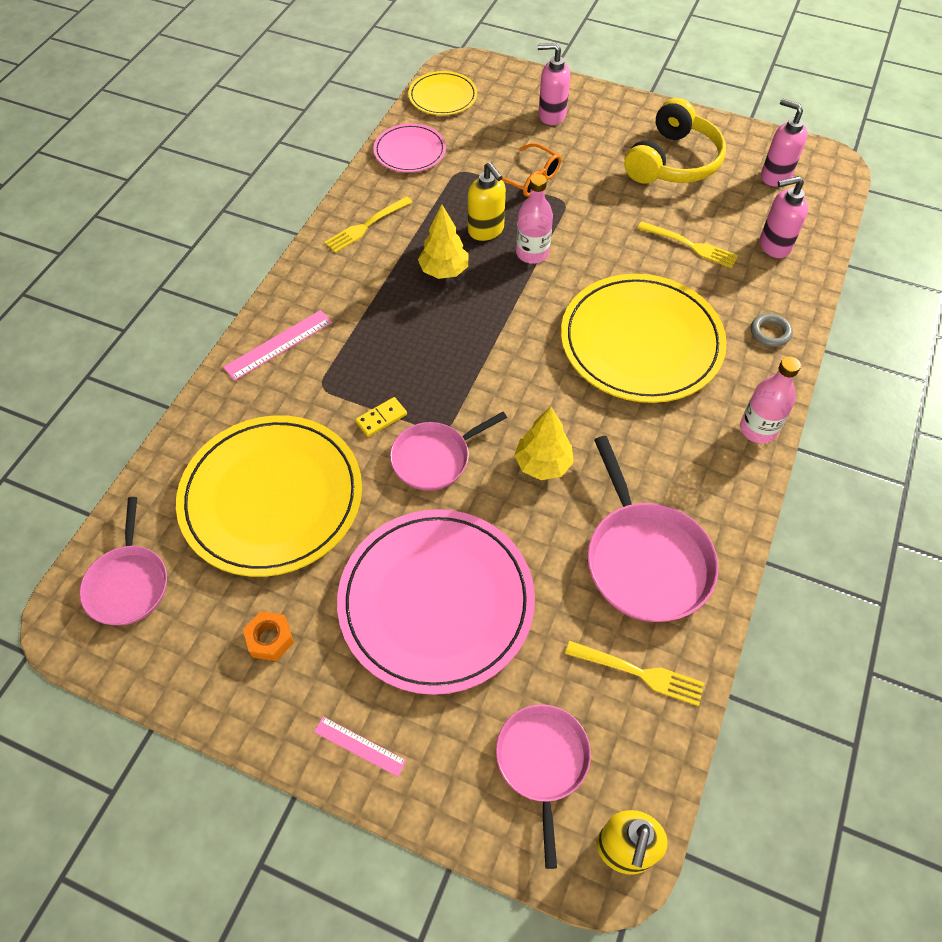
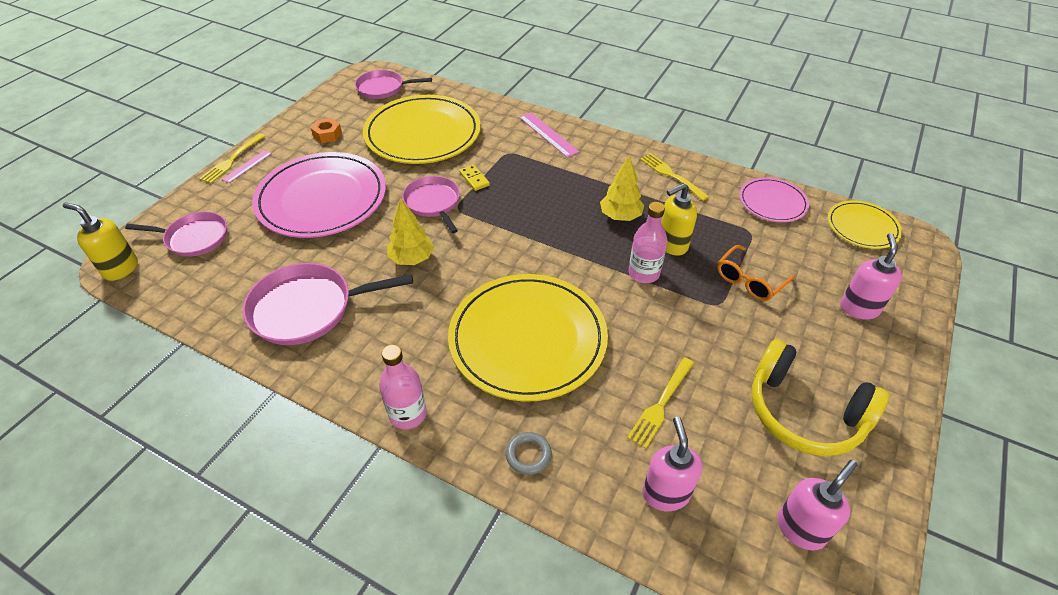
camera: 95 degrees right, 10 degrees down
(639, 673) = (224, 292): yellow fork -> yellow fork (232, 160)

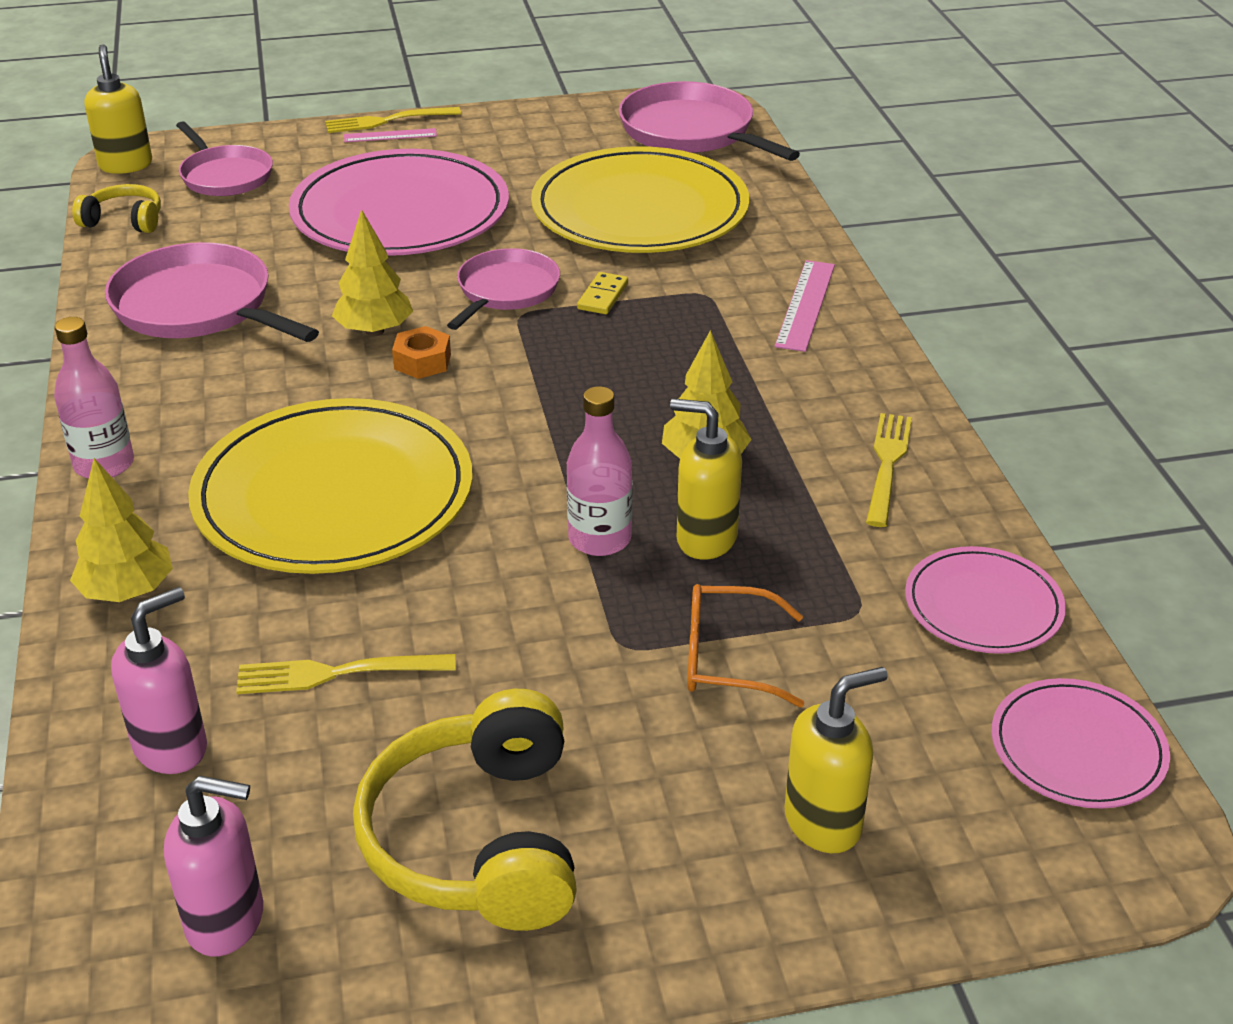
camera: 50 degrees right, 10 degrees down
(179, 297) = (124, 221): none -> yellow headphones
(327, 135) = (529, 149): orange nut -> orange nut (422, 361)
(383, 88) = (691, 132): pink pan -> pink pan, size x1.53
(528, 455) = (127, 592): grey ring -> yellow tree
(859, 308) = (824, 822): pink soap dispenser -> yellow soap dispenser
(862, 227) = (1077, 748): yellow plate -> pink plate

